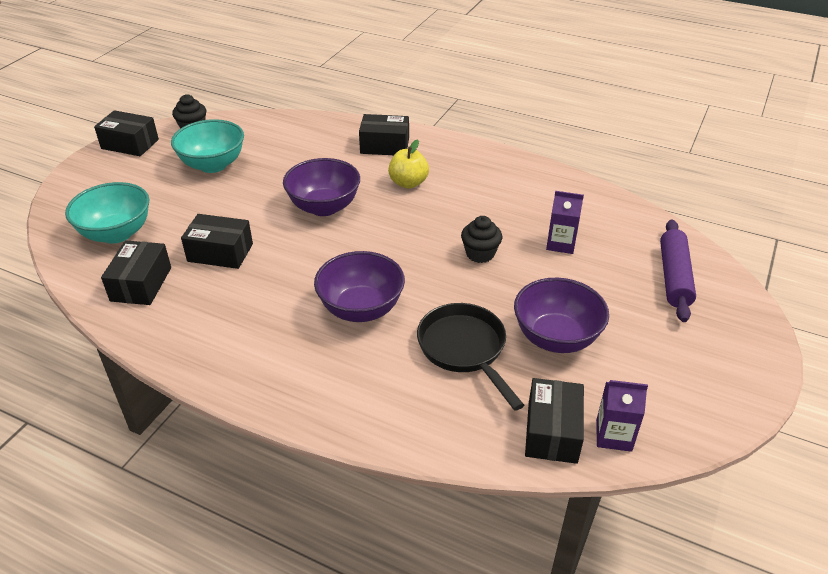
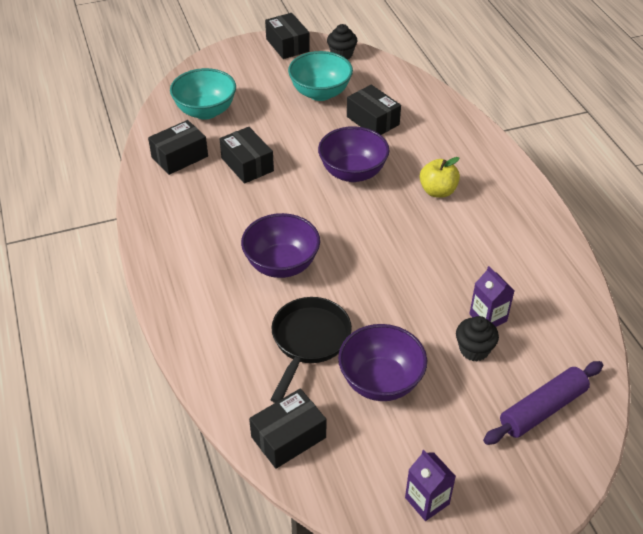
camera: 45 degrees right, 5 degrees up
(384, 146) = (461, 148): black box -> black box (372, 120)
(480, 254) = (414, 282): black cupcake -> black cupcake (474, 349)
(613, 435) = (324, 473): purple carton -> purple carton (427, 501)

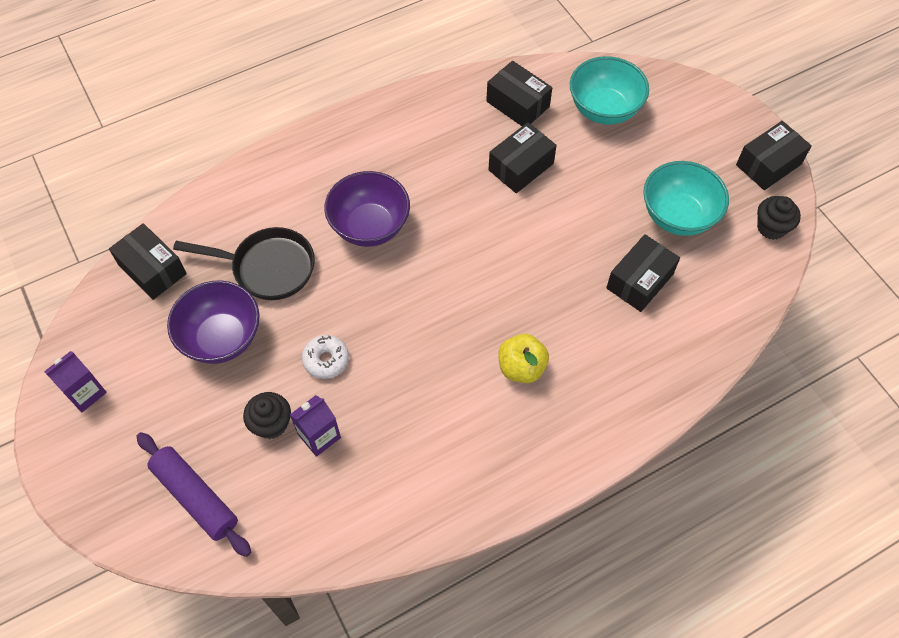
camera: 80 degrees right, 15 degrees up
(352, 173) = (533, 272): purple bowl -> none
(415, 307) = (326, 360): none -> white donut

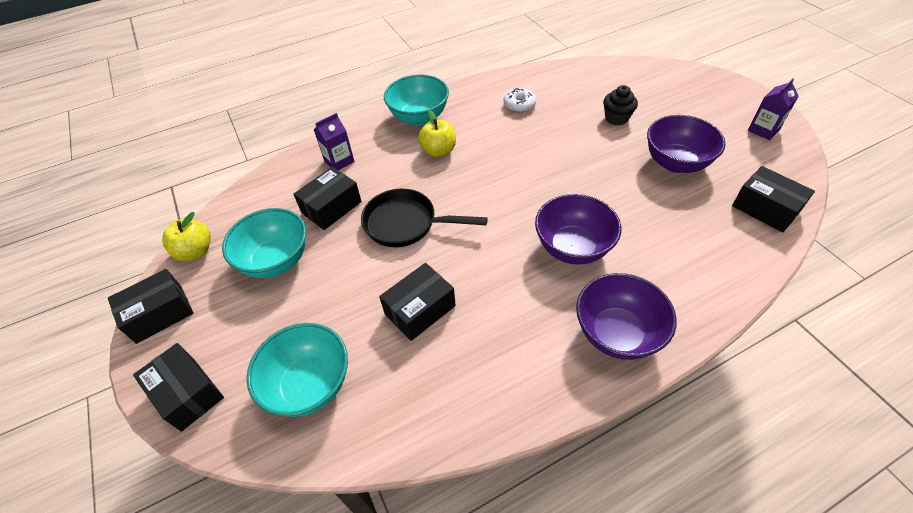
camera: 175 degrees left, 10 degrees down
(195, 497) = (652, 86): purple rolling pin -> none
(267, 267) = (659, 212): black pan -> black pan (406, 224)
(319, 436) = (581, 113): purple carton -> purple carton (339, 161)
(326, 360) = (587, 152): white donut -> white donut (519, 105)
(347, 146) = (617, 333): none -> purple bowl
(517, 104) = (414, 393): black box -> black box (188, 393)
(556, 437) = (419, 117): none -> turquoise bowl
(771, 227) = (195, 251): black cupcake -> yellow apple

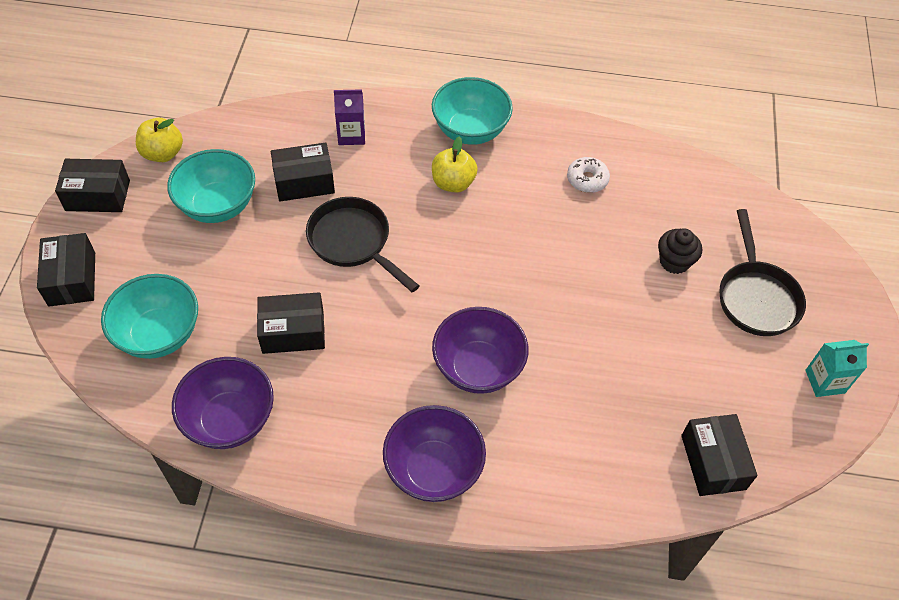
camera: 30 degrees right, 5 degrees up
(676, 163) = (678, 353): purple bowl -> purple bowl (230, 420)
(679, 110) = (756, 297): none -> black pan
(763, 130) = (825, 381): purple carton -> turquoise carton

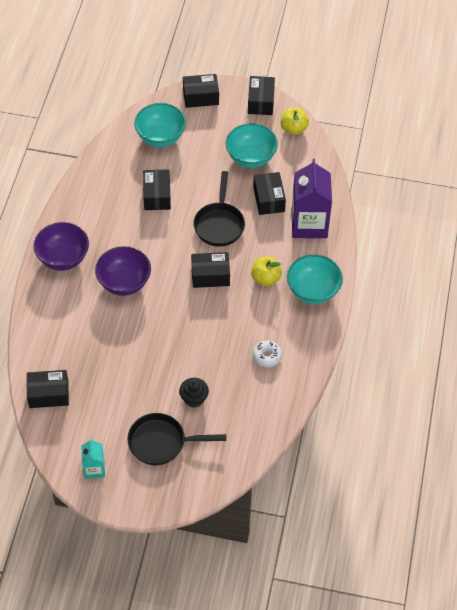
camera: 95 degrees right, 0 degrees up
(230, 420) = (104, 170): purple bowl -> none
(351, 135) = (309, 224): purple carton -> purple carton, size x1.96
(353, 242) = (219, 224): black pan -> black pan turned 135 degrees clockwise
(454, 250) = (210, 275): none -> black box

